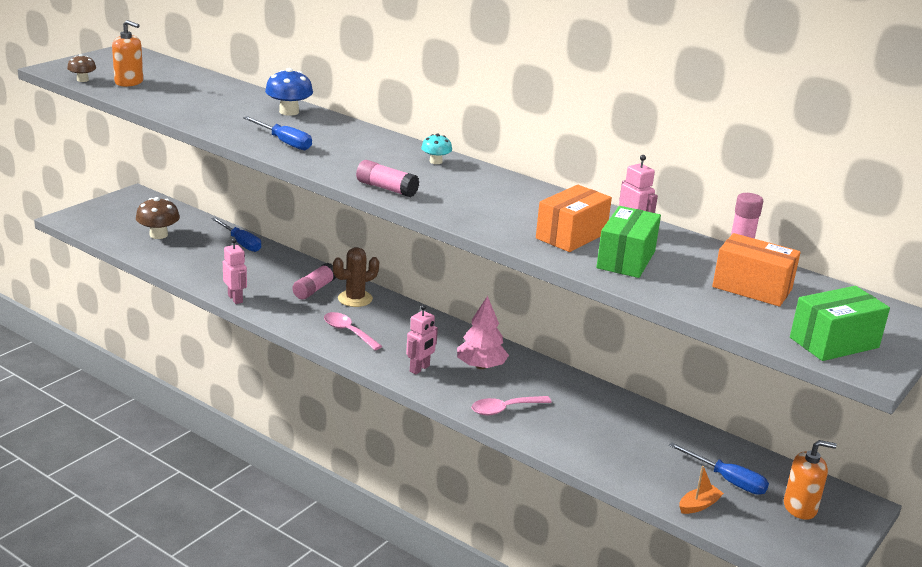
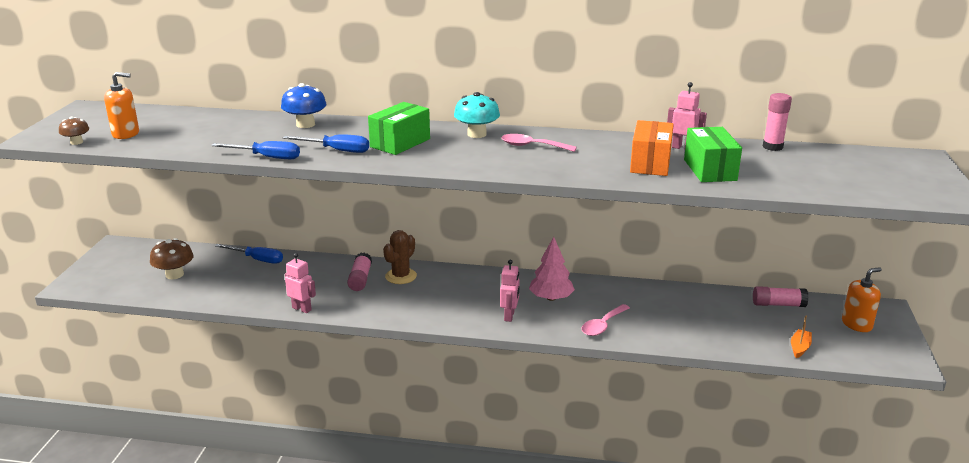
camera: 25 degrees left, 0 degrees up
(348, 332) = (424, 305): pink spoon -> pink spoon (532, 146)
(386, 188) = (470, 165): pink glue stick -> pink glue stick (778, 304)
(436, 161) = (477, 134): turquoise mushroom -> turquoise mushroom, size x1.65
(727, 480) = (796, 322): blue screwdriver -> blue screwdriver (267, 157)
(752, 288) = (811, 166): orange box -> none
(834, 342) = (910, 188): green box -> green box (400, 143)

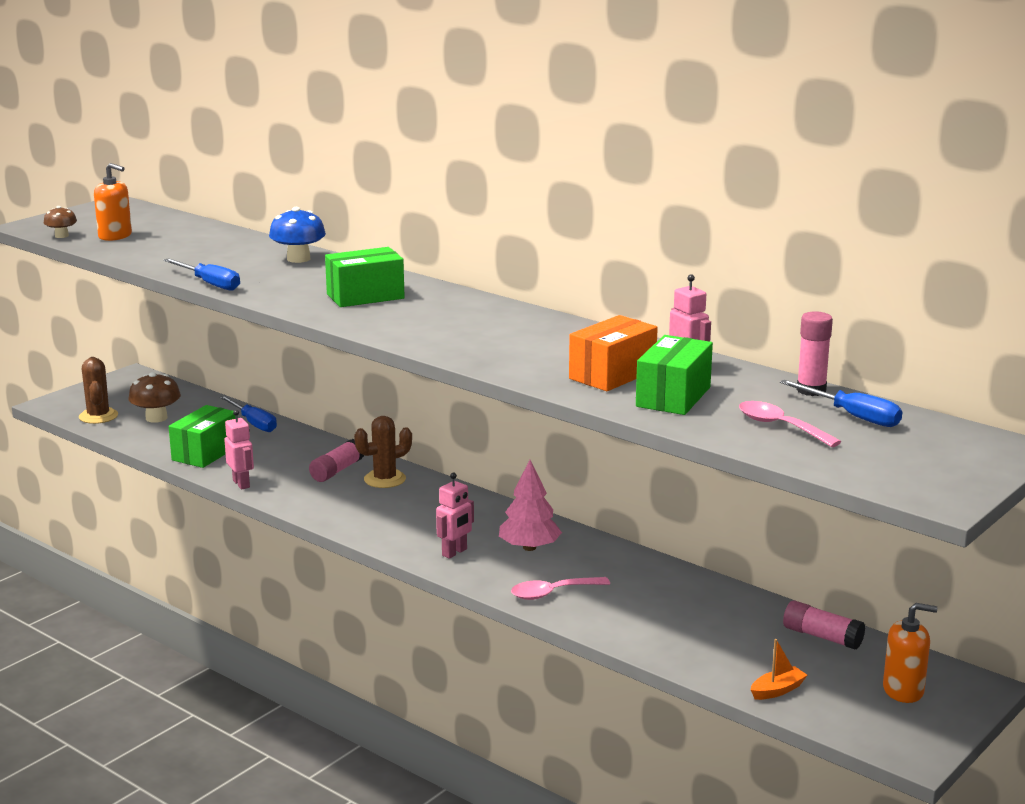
camera: 30 degrees right, 5 degrees down
(123, 285) = (98, 416): none -> brown cactus
(246, 292) = (206, 453): none -> green box
(337, 150) = (288, 291): blue screwdriver -> blue screwdriver (852, 416)
(477, 134) = (464, 304): turquoise mushroom -> none
(532, 146) = (505, 328): pink spoon -> pink spoon (780, 426)

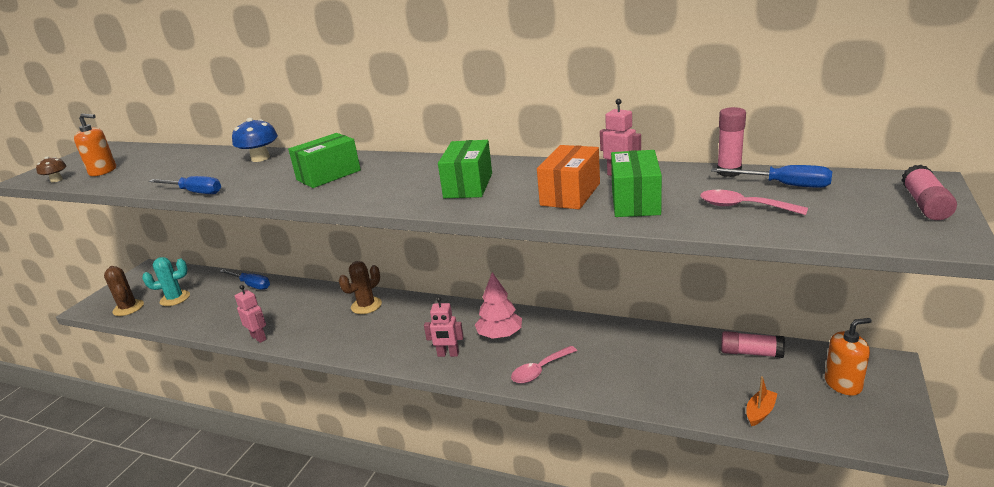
camera: 15 degrees left, 5 degrees up
(156, 418) = (175, 298): brown mushroom -> turquoise cactus
(206, 453) = (222, 318): green box -> green box (468, 185)
(337, 471) = (328, 308): pink glue stick -> pink glue stick (925, 204)
(455, 552) = (448, 354): pink robot -> pink robot turned 75 degrees clockwise

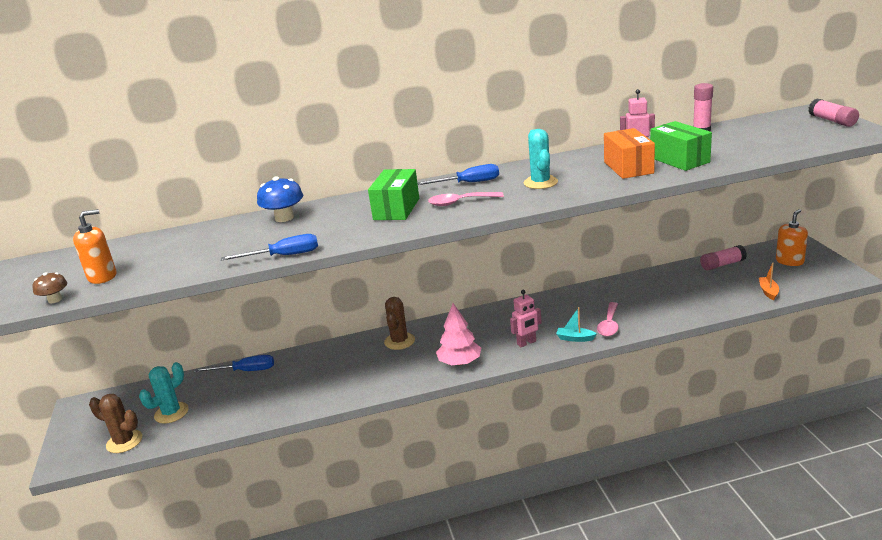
camera: 35 degrees left, 0 degrees up
(259, 337) = (333, 400): pink robot -> none
(468, 185) = (540, 183): green box -> turquoise cactus
(491, 370) = (575, 338): none -> turquoise boat
(500, 335) = (546, 317): pink tree -> pink tree (460, 362)
(743, 207) = (747, 145): pink spoon -> pink spoon (460, 202)
(784, 185) = (746, 130): blue screwdriver -> blue screwdriver (469, 183)

